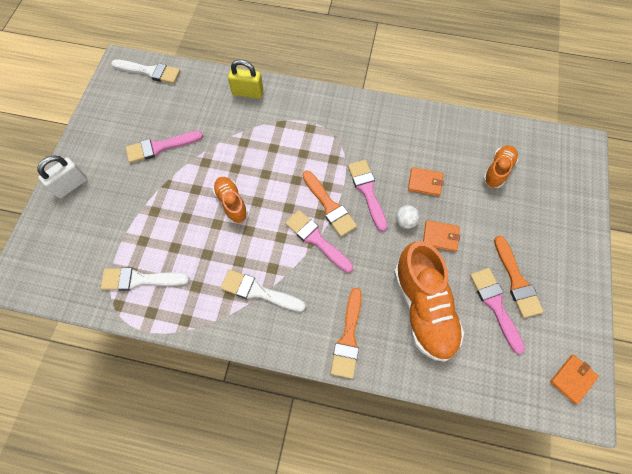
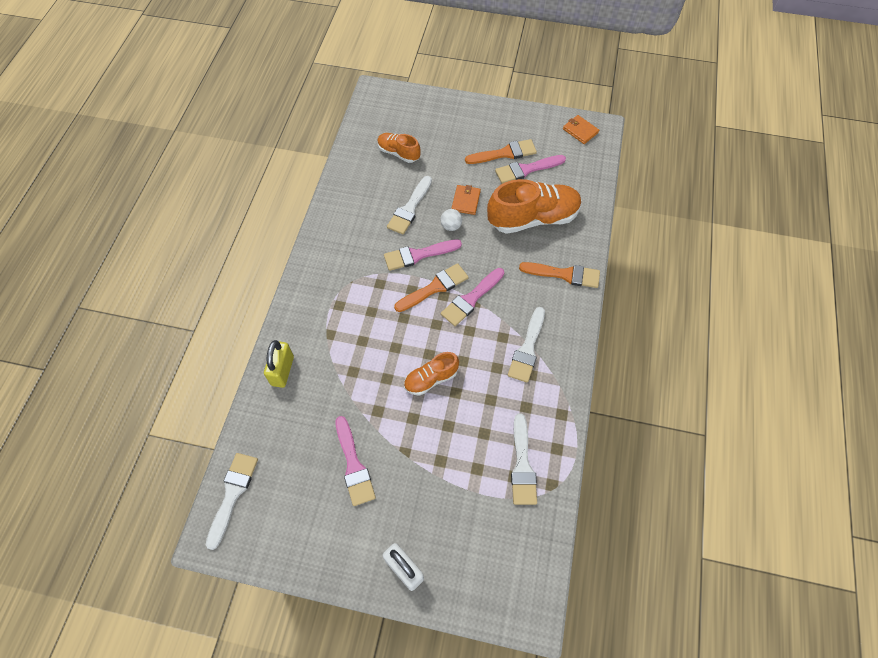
camera: 90 degrees left, 5 degrees down
(425, 183) = (410, 208): orange wallet -> white brush

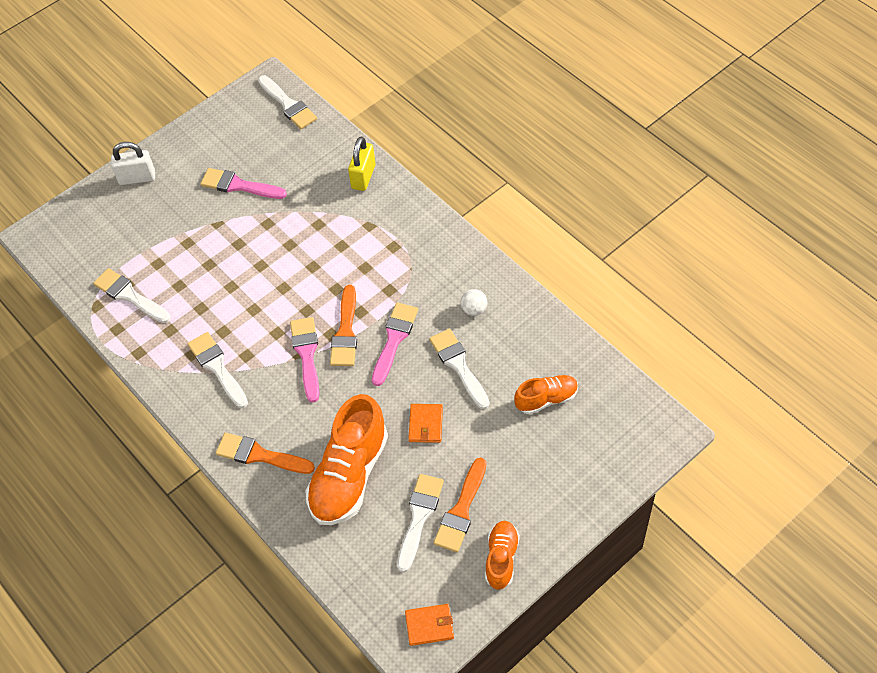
camera: 130 degrees right, 5 degrees down
(282, 371) = (363, 177): yellow padlock -> yellow padlock turned 60 degrees clockwise
(431, 379) = (259, 275): orange shoe -> orange shoe (501, 558)
(451, 226) = (404, 390): white ball -> white ball (474, 310)
(466, 201) = (425, 424): orange wallet -> orange wallet turned 45 degrees clockwise
(527, 169) = (419, 517): pink brush -> white brush
(564, 274) = (260, 455): orange brush -> orange brush turned 60 degrees clockwise

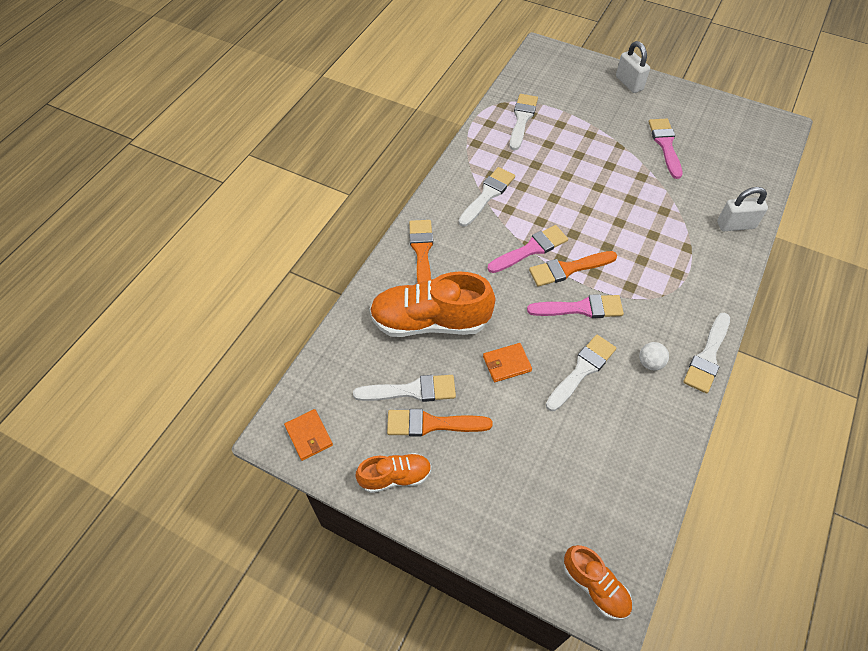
camera: 65 degrees right, 0 degrees up
(288, 104) = (770, 146): white brush -> white brush (707, 356)
(363, 177) = (735, 225): yellow padlock -> white padlock
(546, 399) = (586, 462): orange shoe -> orange shoe (595, 586)

